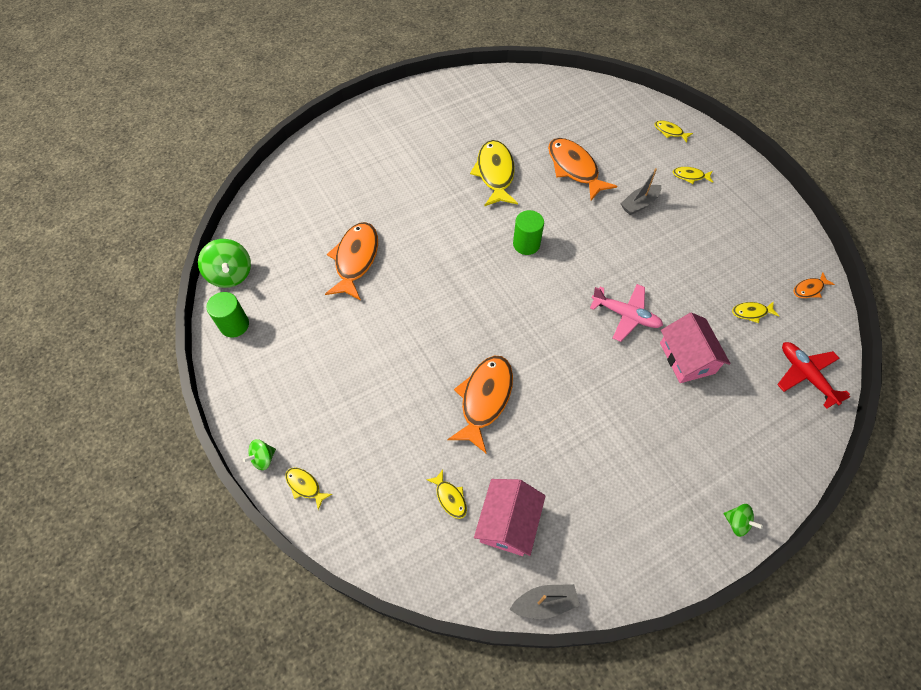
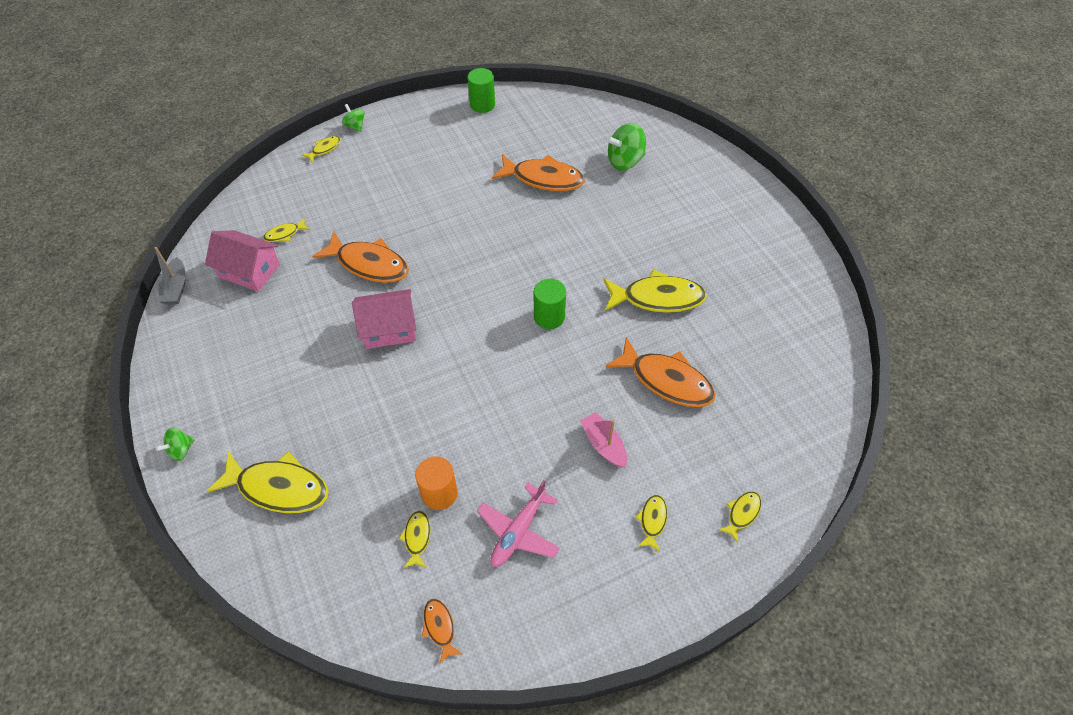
camera: 95 degrees right, 5 degrees down
(231, 274) = (536, 100): green spinning top -> green spinning top (625, 161)
(574, 168) = (666, 380): orange fish -> orange fish turned 60 degrees clockwise
(626, 315) = (438, 397): pink plane -> pink plane (518, 531)
(639, 204) = (603, 444): grey boat -> pink boat
(687, 358) = (371, 448): pink house -> pink house (389, 328)
(711, 303) = (439, 493): none -> orange cylinder
(745, 423) = (278, 488): none -> yellow fish
(805, 375) = (317, 576): red plane -> none

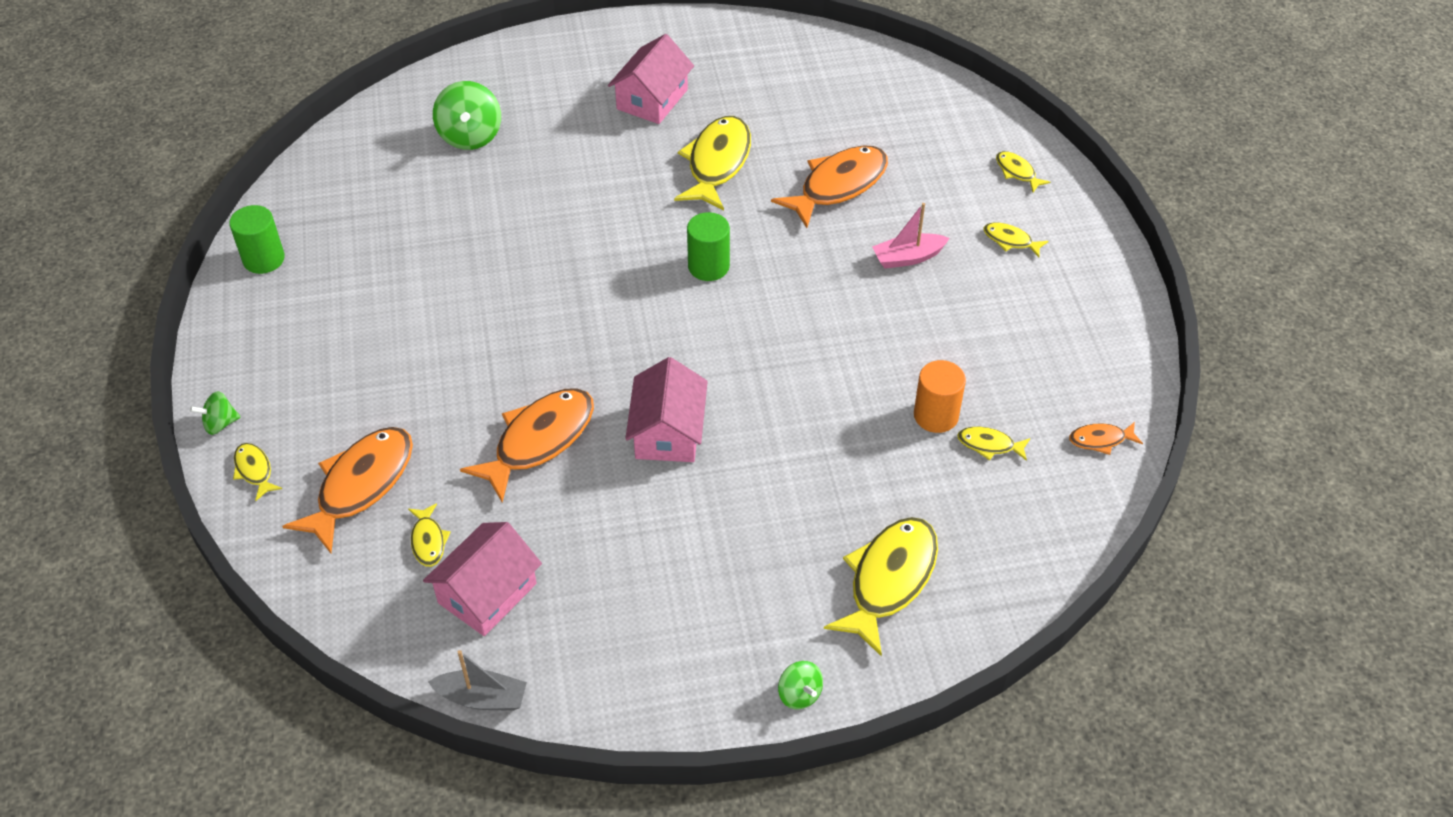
camera: 75 degrees left, 5 degrees down
(518, 531) = (1000, 352): pink plane -> none
(543, 179) = (461, 223): orange fish -> orange fish (361, 485)
(708, 245) = (652, 99): none -> pink house

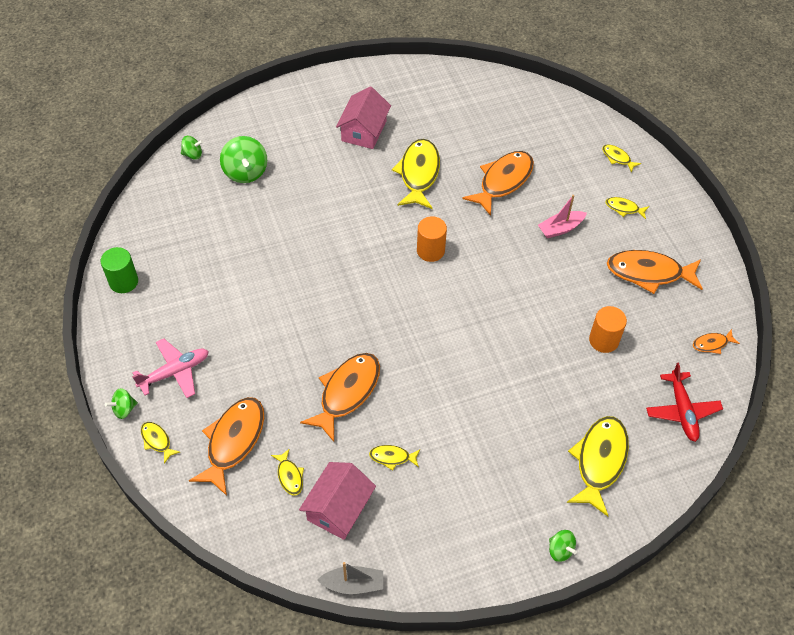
camera: 10 degrees left, 5 degrees up
(303, 384) = (175, 372): none -> pink plane
(403, 106) = (193, 154): none -> green spinning top
(667, 432) = (431, 375): pink house -> none
(708, 266) = (430, 251): green cylinder -> orange cylinder
(989, 445) = (642, 357): yellow fish -> yellow fish (392, 457)
(1027, 332) = (649, 273): none -> orange fish
(1032, 526) = (682, 411): none -> red plane

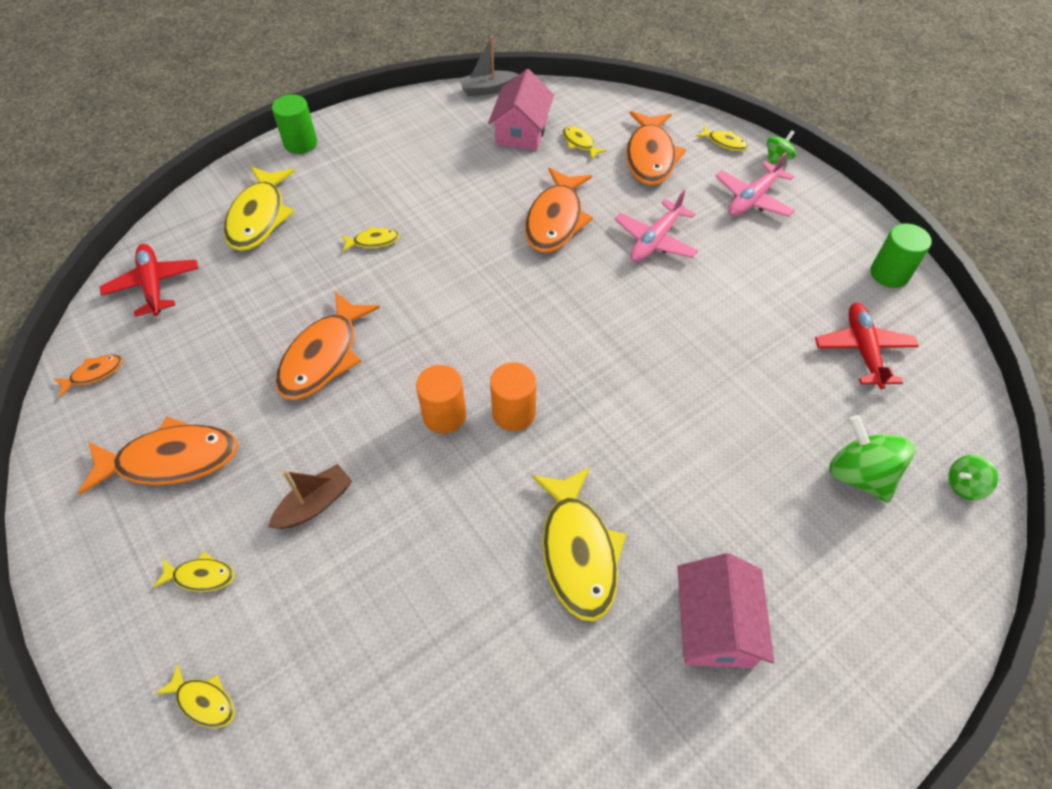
camera: 165 degrees right, 0 degrees up
(187, 236) = (862, 350): none -> red plane
(276, 353) = (655, 240): none -> pink plane
(392, 457) = (484, 176): yellow fish -> yellow fish (373, 241)
(503, 181) = (425, 577): orange fish -> orange fish (324, 356)
(560, 228) = (315, 504): pink boat -> brown boat
(560, 550) = (300, 143): green spinning top -> green cylinder
(603, 340) = (248, 344): orange cylinder -> orange cylinder (444, 415)

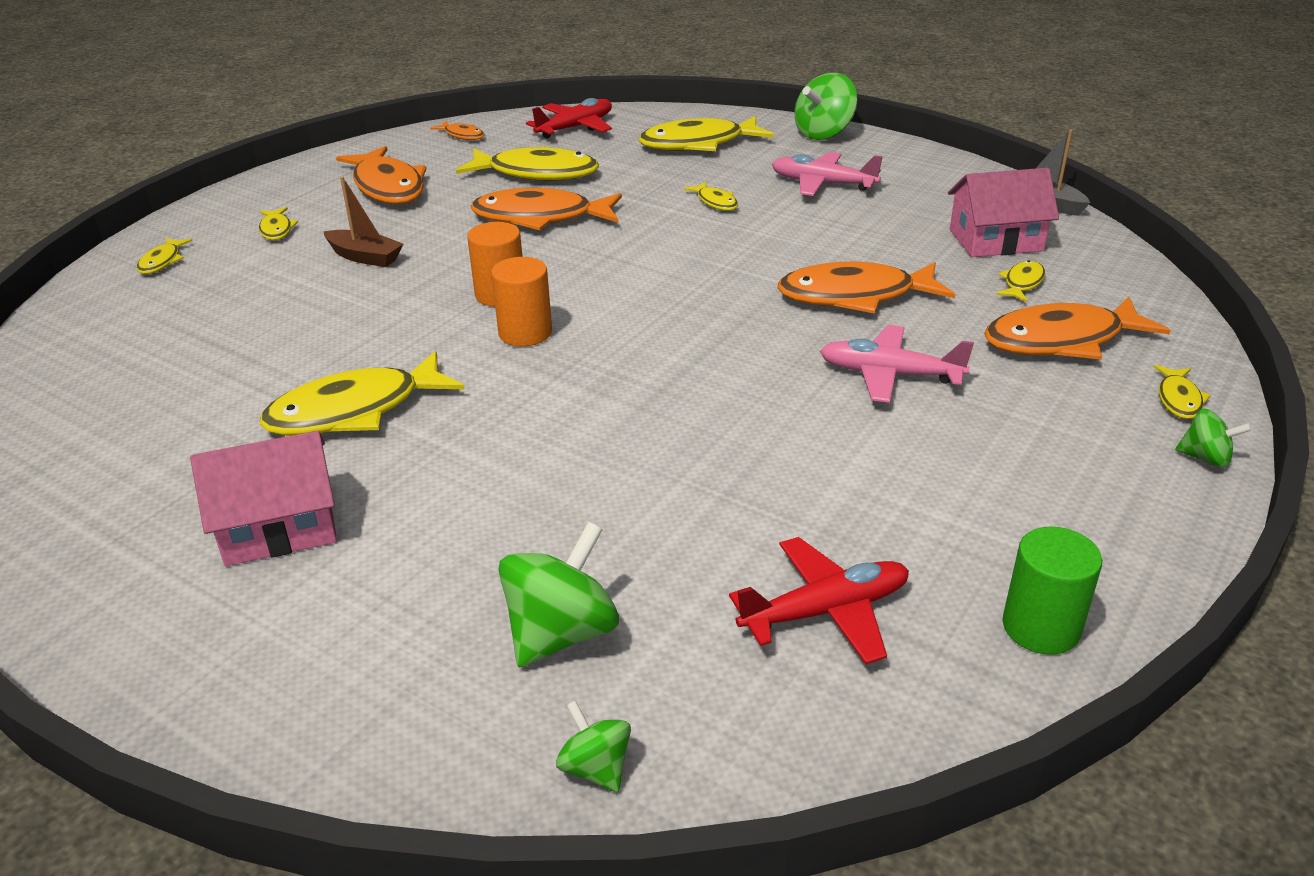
camera: 70 degrees right, 20 degrees down
(232, 337) = (536, 173): none -> yellow fish
(300, 143) = (823, 133): green cylinder -> green spinning top
(752, 199) = (1073, 447): pink plane -> pink plane (822, 184)

